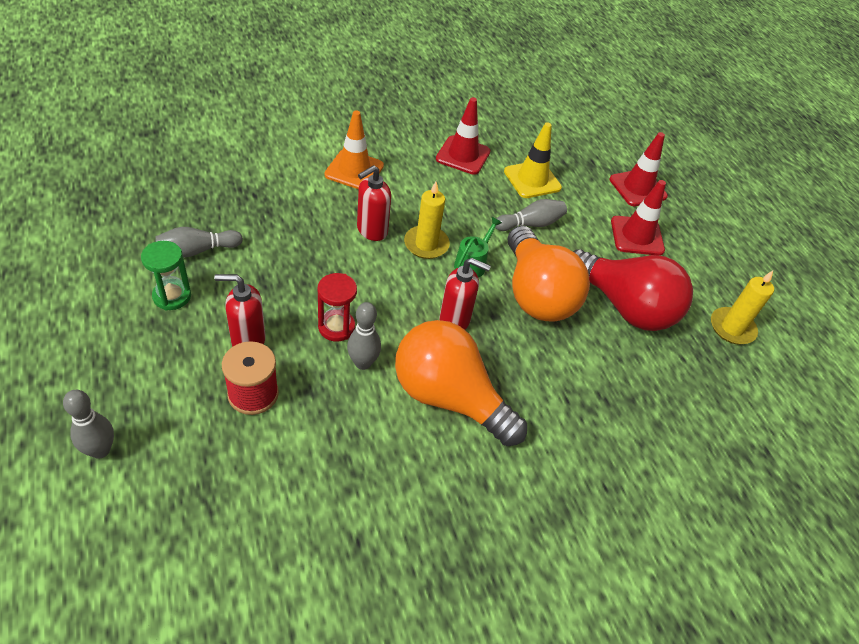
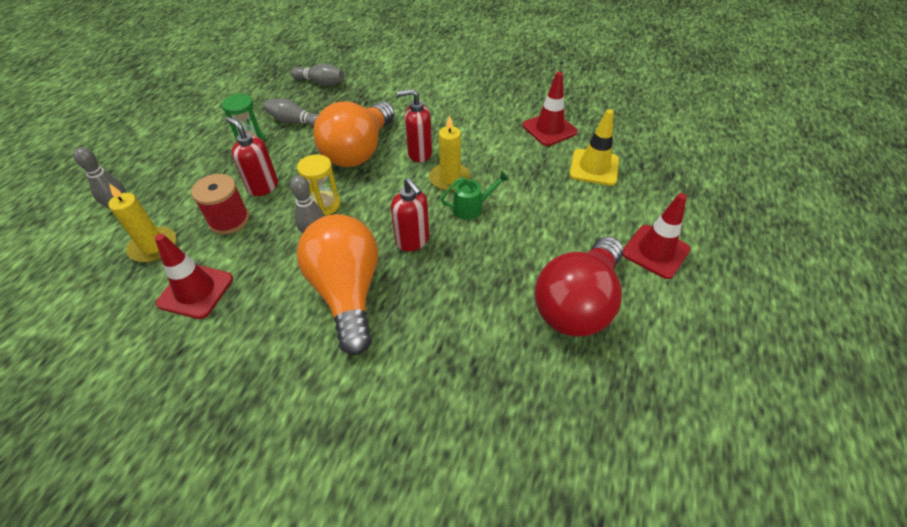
camera: 45 degrees right, 0 degrees up
(336, 327) = (325, 205): red hourglass -> yellow hourglass
(354, 170) = (450, 110): orange traffic cone -> none
(530, 224) = (555, 199): grey bowling pin -> grey bowling pin (320, 83)
(536, 294) = (502, 253): orange light bulb -> orange light bulb (359, 151)
(625, 306) = (578, 303): red light bulb -> red light bulb turned 45 degrees clockwise
(637, 188) = (700, 213): red traffic cone -> red traffic cone (195, 291)
(732, 328) = (682, 382): yellow candle -> yellow candle (153, 247)

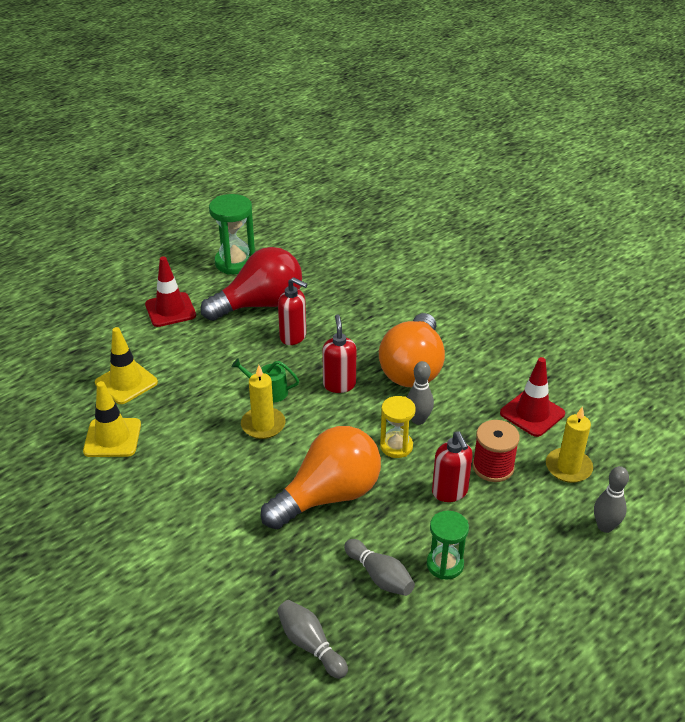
camera: 150 degrees left, 10 degrees down
(419, 153) = (269, 465): red soap dispenser -> red soap dispenser (293, 337)
(549, 129) = (112, 438): red traffic cone -> yellow traffic cone
(678, 359) = (235, 263): none -> green hourglass

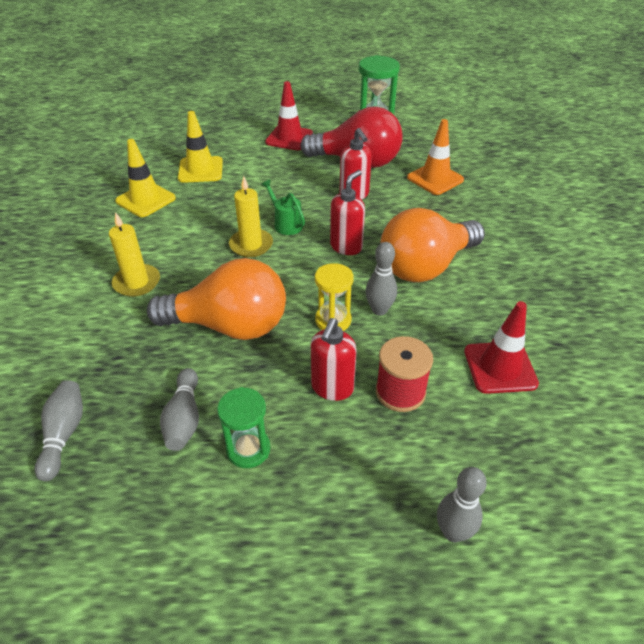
camera: 40 degrees right, 5 degrees up
(340, 290) = (435, 179): none -> orange traffic cone
(568, 467) = (480, 443): yellow candle -> yellow candle (137, 282)

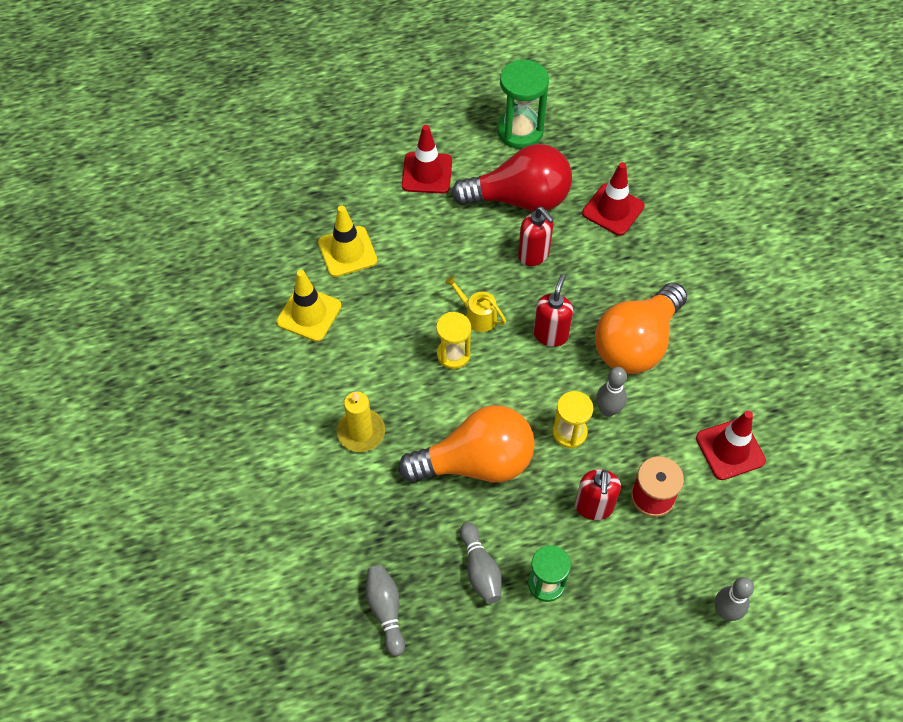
camera: 15 degrees left, 15 degrees up
(251, 245) = (453, 355): yellow candle -> yellow hourglass
(286, 224) = (477, 316): green watering can -> yellow watering can
(435, 179) = (613, 210): orange traffic cone -> red traffic cone

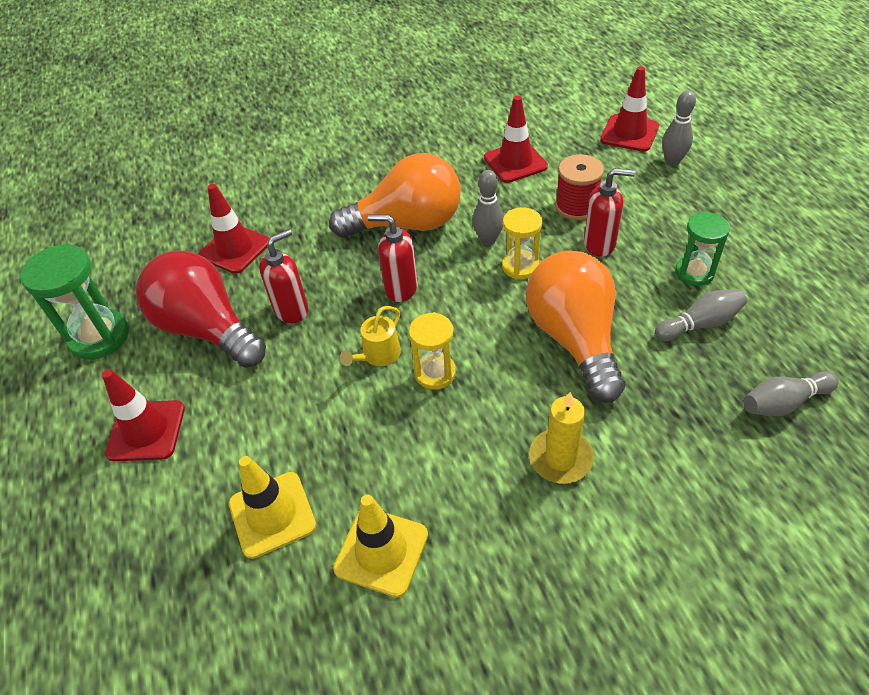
camera: 90 degrees left, 10 degrees down
(520, 199) = (207, 329): red light bulb -> red light bulb turned 45 degrees counterclockwise
(636, 343) = (407, 224): orange light bulb -> orange light bulb turned 45 degrees counterclockwise
(781, 578) = (629, 133): none -> red traffic cone

